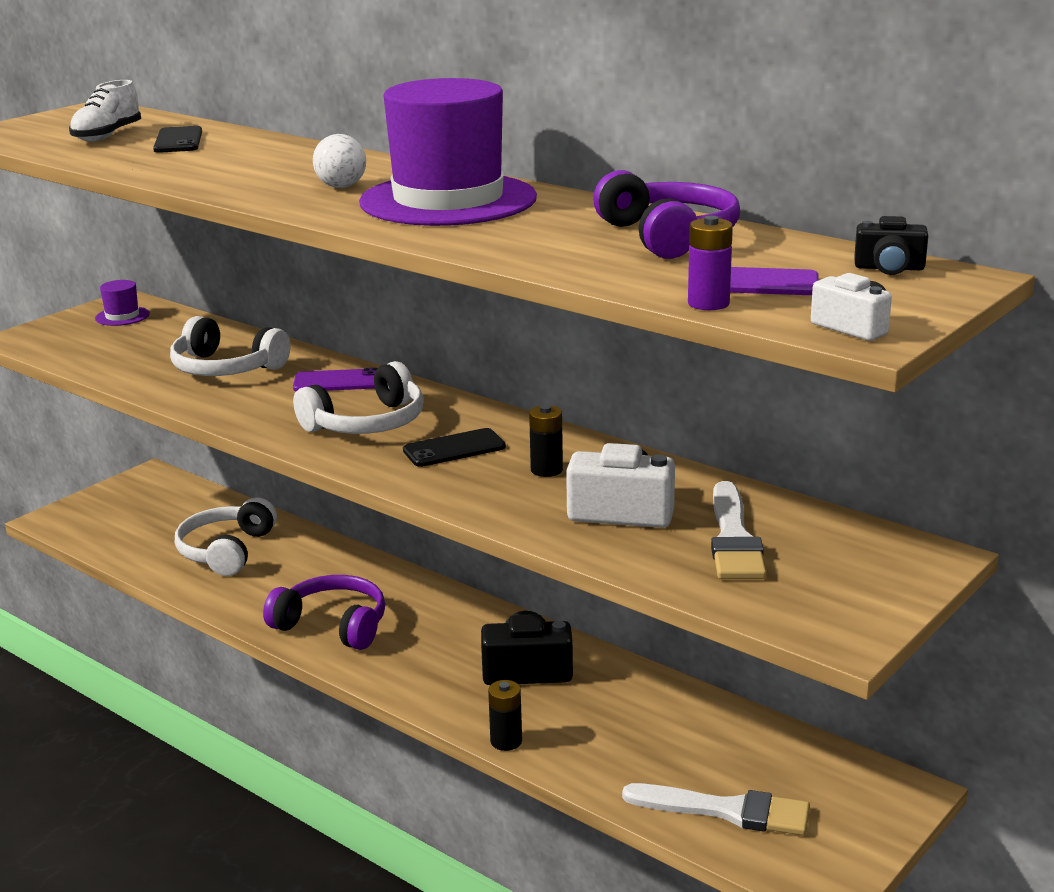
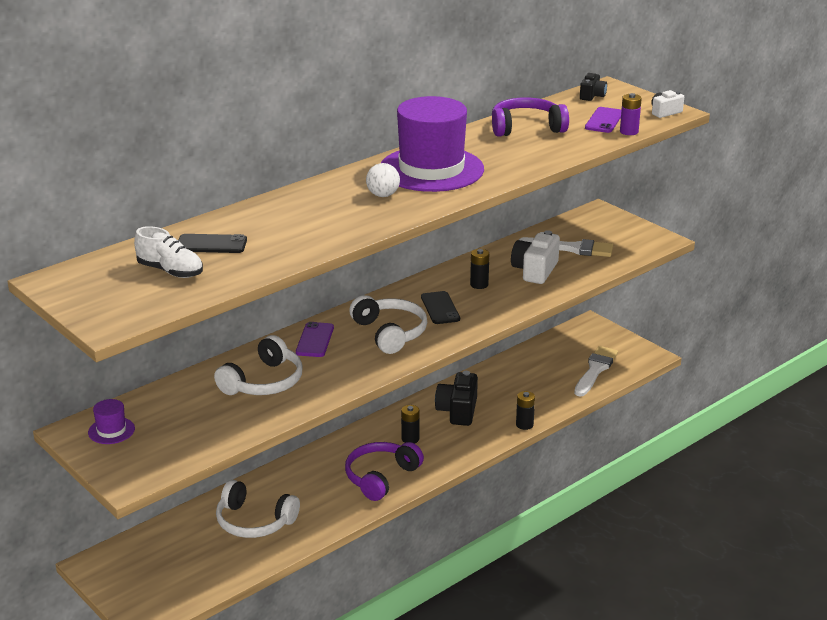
camera: 80 degrees left, 5 degrees up
(436, 637) = (410, 439): none -> black battery

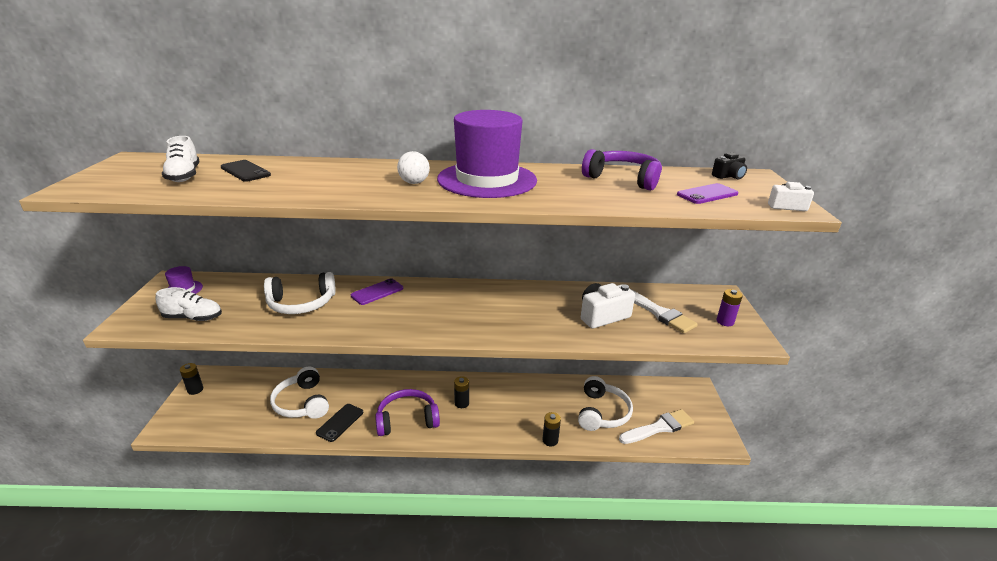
camera: 40 degrees right, 0 degrees up
(185, 442) = (193, 318): none -> white shoe
(390, 333) = (427, 310): white headphones -> white headphones (602, 413)
(440, 308) = (488, 310): black phone -> black phone (340, 422)
(458, 411) = (518, 401): black camera -> none
(479, 284) = (543, 306): black battery -> black battery (195, 390)
(629, 132) = (718, 209): purple battery -> purple battery (725, 321)

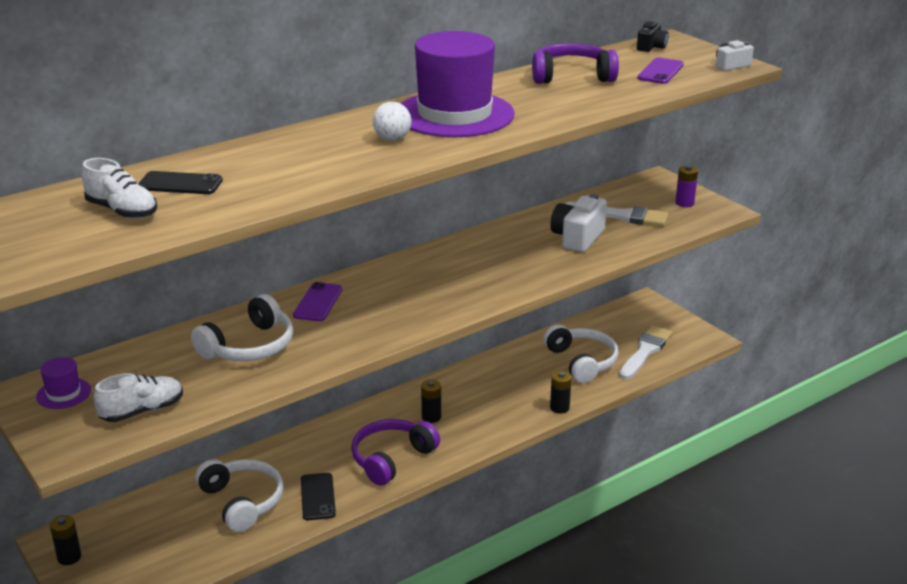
camera: 35 degrees left, 0 degrees up
(302, 403) = (242, 502): white headphones -> white headphones turned 150 degrees counterclockwise

